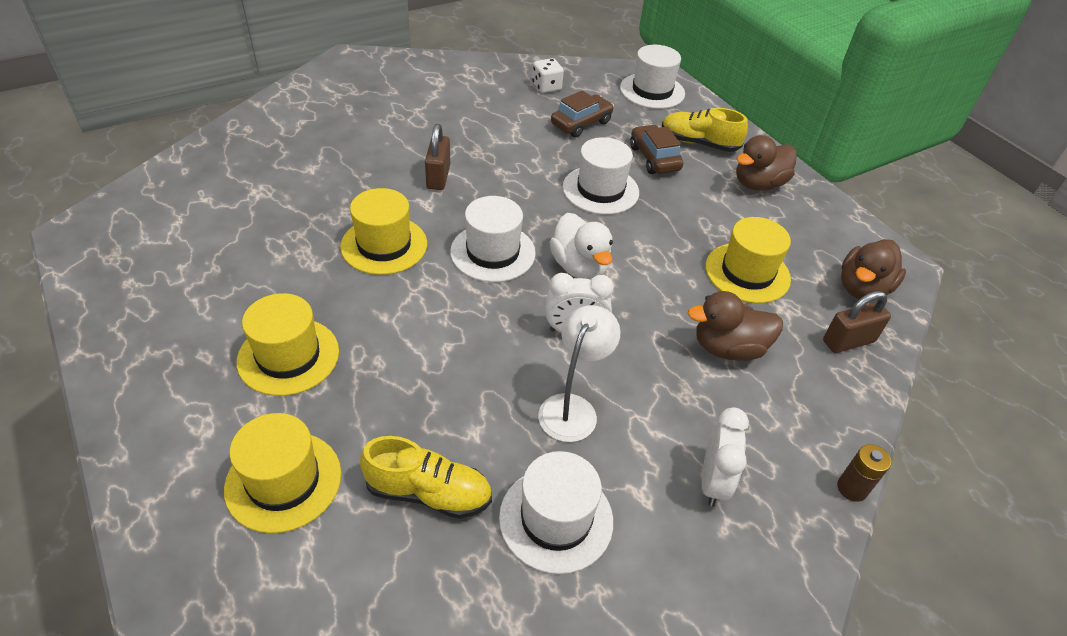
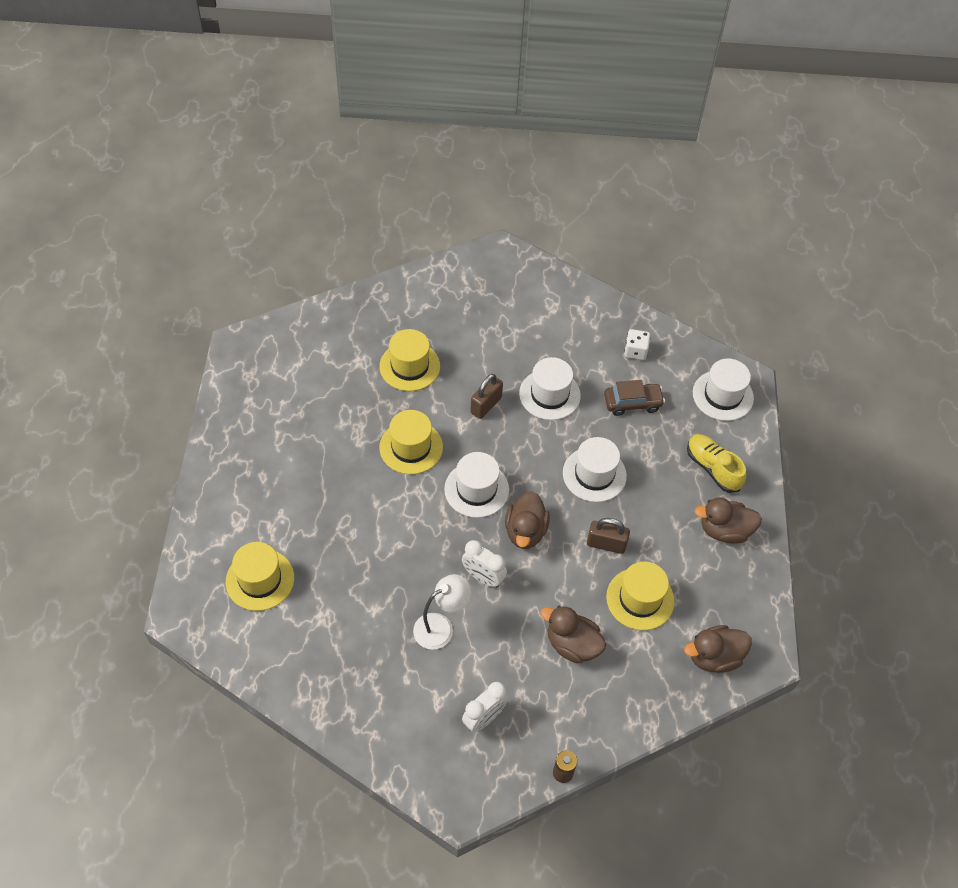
camera: 35 degrees right, 10 degrees up
(288, 356) = (306, 502): yellow hat -> yellow hat (409, 366)
(428, 492) = (326, 630): yellow shoe -> none
(556, 519) = (381, 684): white hat -> white hat (549, 394)
(579, 267) = (525, 531): white duck -> brown duck
(654, 158) = (662, 465): brown car -> none
(848, 341) = (660, 687): brown padlock -> brown padlock (606, 544)

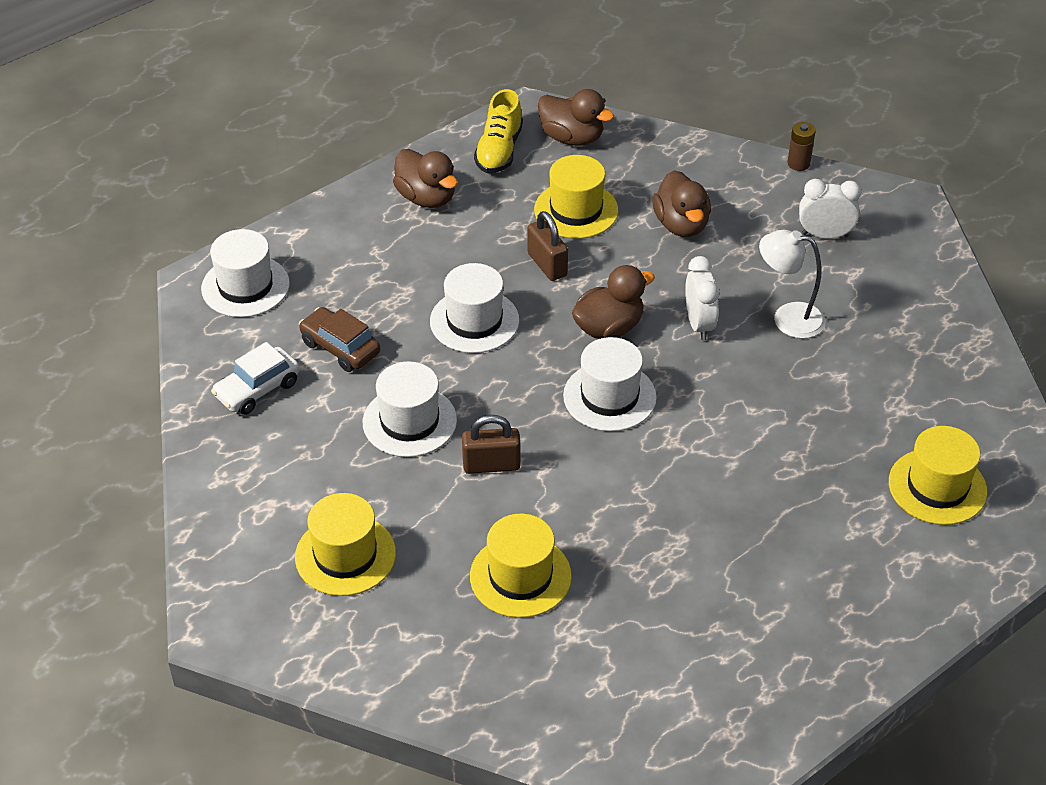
camera: 130 degrees left, 10 degrees down
(411, 447) = (628, 488): yellow hat -> yellow hat (345, 555)
(635, 351) = (257, 389): white dice -> white car
(712, 468) = (358, 243): yellow shoe -> yellow shoe (499, 150)

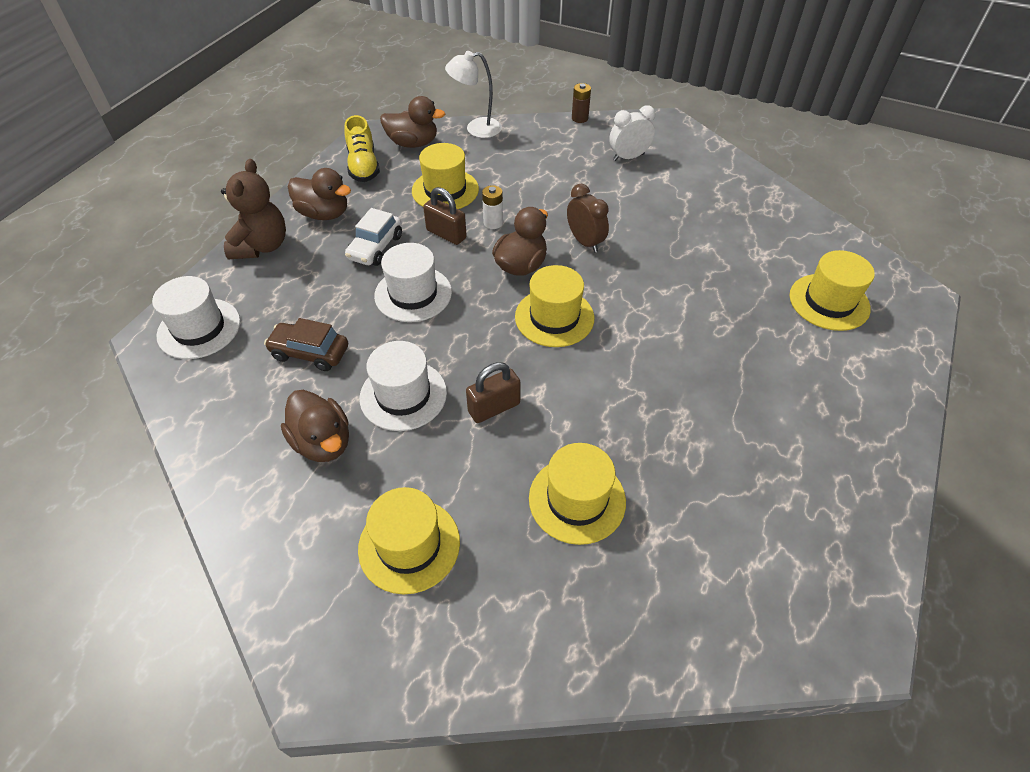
camera: 25 degrees left, 5 degrees up
(257, 389) = (250, 415): white car -> white car (375, 247)
(344, 215) = (262, 246): none -> brown teddy bear
(607, 268) = (493, 223): none -> white battery
(609, 396) = (554, 317): white hat -> yellow hat
(681, 225) = (527, 178): brown duck -> brown duck (323, 442)
(699, 324) = (585, 242): white clock -> brown clock
(788, 318) = (643, 218): white lamp -> white lamp (476, 129)

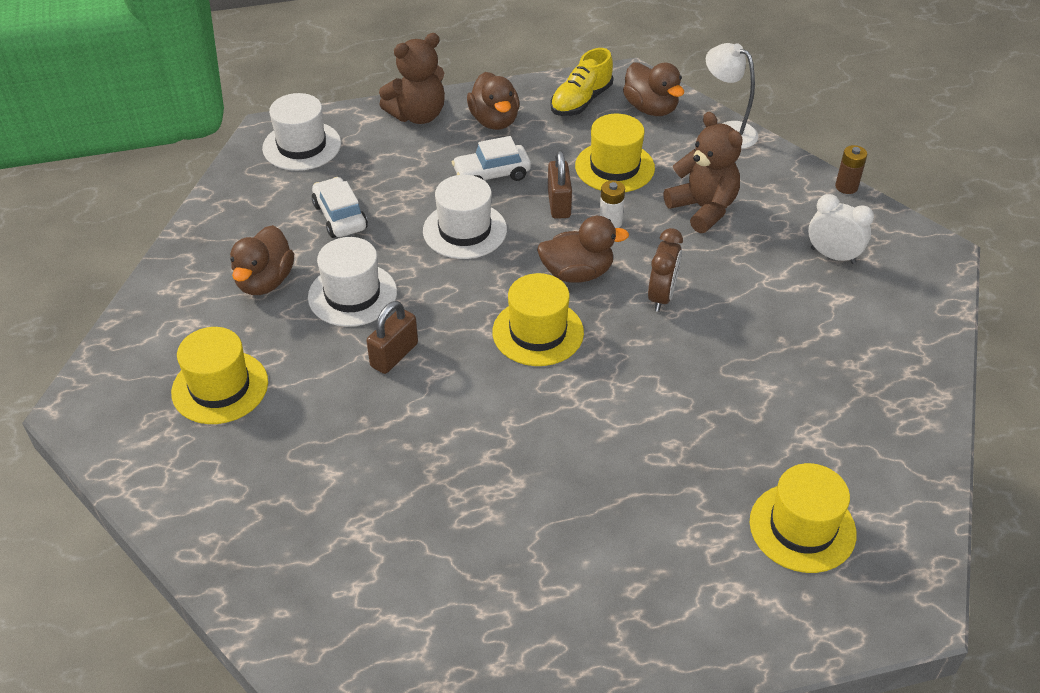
camera: 50 degrees right, 5 degrees down
(310, 352) = (340, 217): brown car -> white car
(494, 408) = (394, 355): brown padlock -> brown padlock turned 75 degrees counterclockwise
(530, 179) = (703, 209): none -> brown teddy bear
(577, 499) = (351, 461): yellow hat -> none

